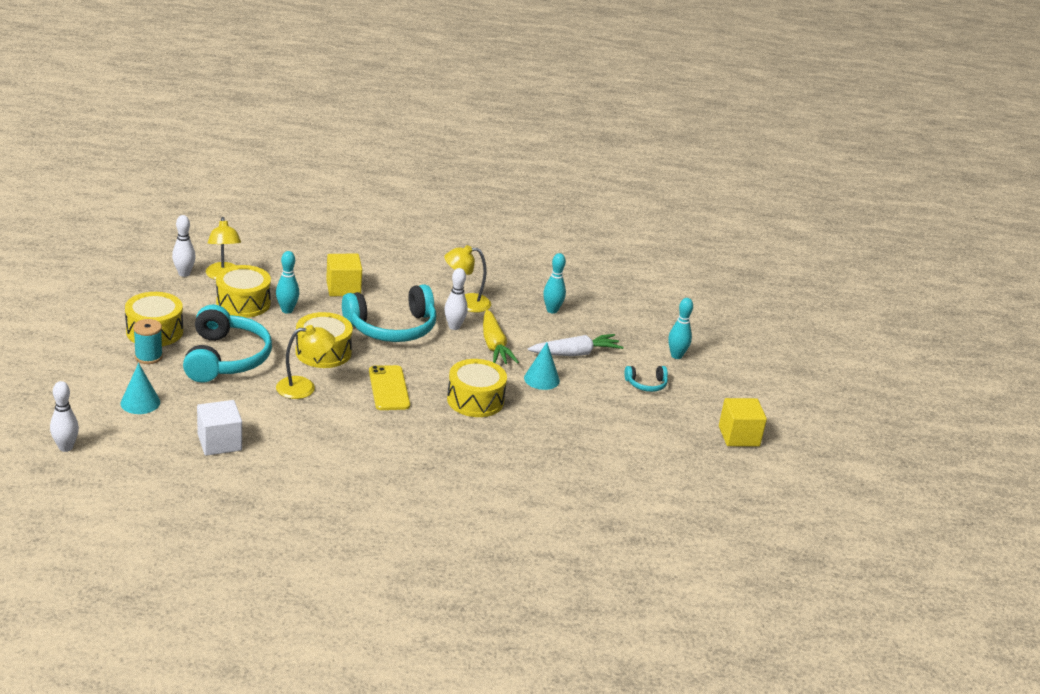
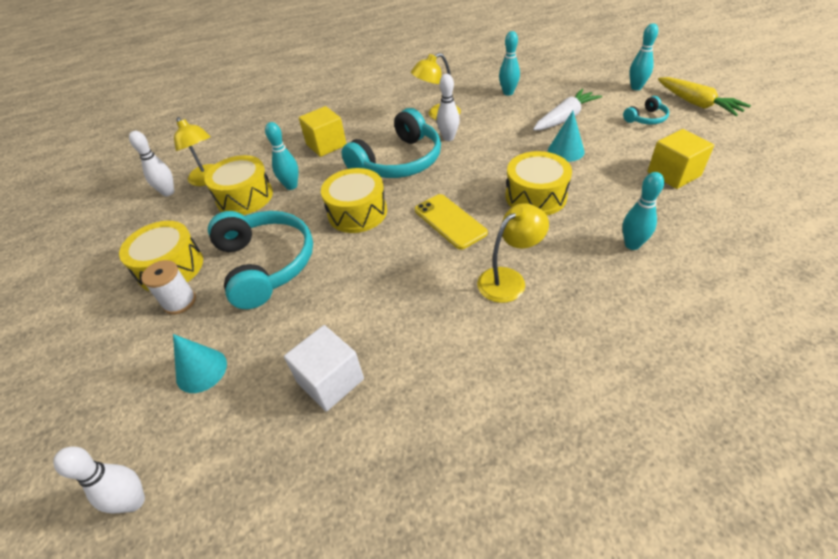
camera: 15 degrees left, 15 degrees up
(148, 357) = (179, 302): turquoise spool -> white spool
(304, 388) = (370, 260): yellow lamp -> yellow lamp (509, 279)
(494, 345) = (497, 139): yellow carrot -> yellow carrot (697, 104)
(508, 460) = (632, 244): none -> turquoise bowling pin
(739, 436) = (767, 129): yellow cube -> yellow cube (673, 174)

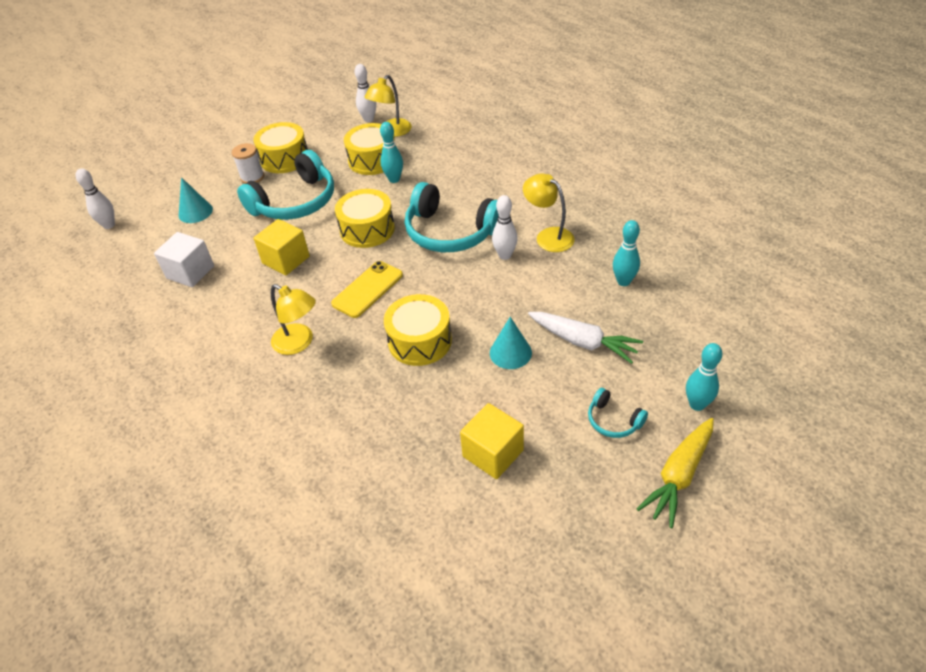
camera: 70 degrees right, 0 degrees up
(326, 145) = (463, 177): yellow cube -> yellow cube (286, 260)
(632, 244) = (359, 423): turquoise bowling pin -> none

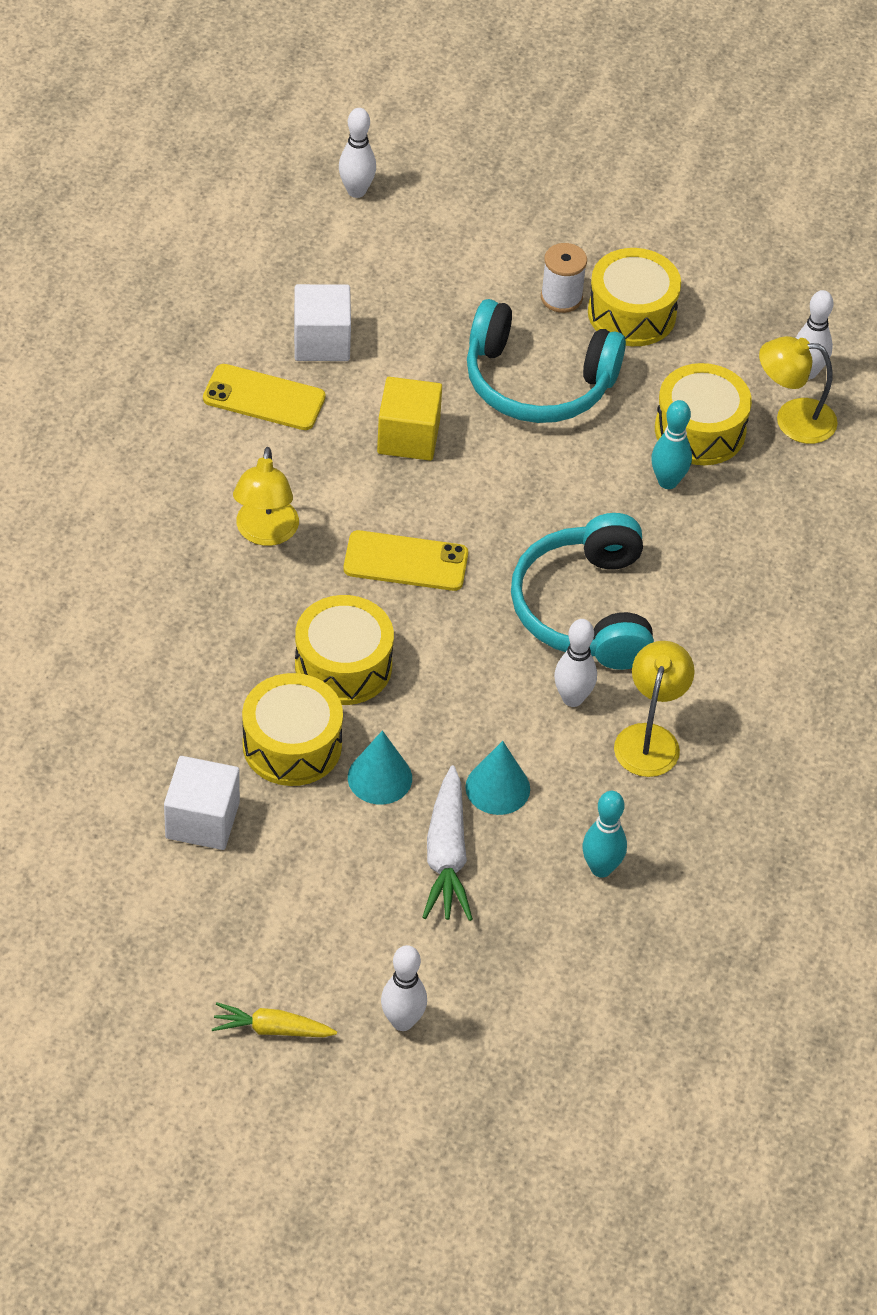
camera: 55 degrees right, 5 degrees up
(195, 212) = (443, 274): turquoise cone -> turquoise cone (497, 788)
(204, 310) = (264, 398): none -> yellow phone
(367, 229) = (529, 502): yellow drum -> yellow drum (292, 745)
(493, 453) = (202, 820): yellow cube -> white cube
(613, 420) = (323, 933): turquoise headphones -> none
(679, 475) = (272, 1029): yellow carrot -> yellow carrot, size x0.65
(697, 404) = (402, 1021): turquoise bowling pin -> white bowling pin

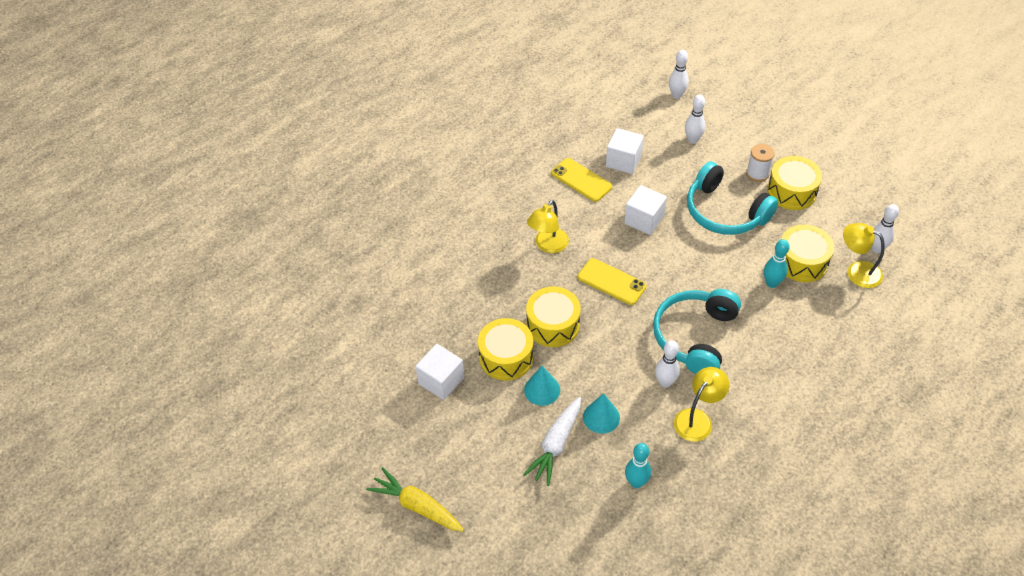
camera: 30 degrees right, 0 degrees up
(272, 1029) = (417, 506): yellow carrot -> yellow carrot, size x1.54
(402, 1021) = (486, 528): white bowling pin -> white bowling pin (692, 140)
(408, 437) = (644, 220): yellow cube -> white cube

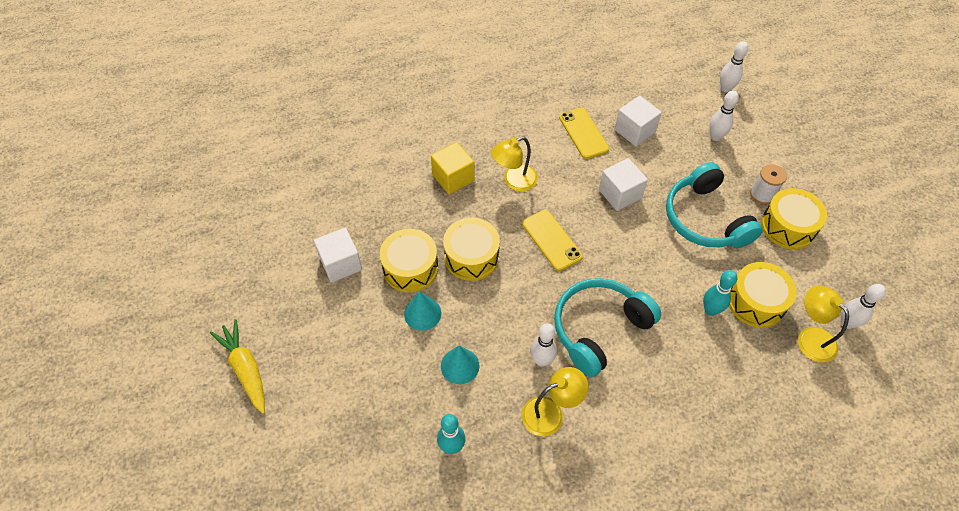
camera: 25 degrees right, 5 degrees up
(492, 264) = (453, 178): none -> yellow cube
(556, 444) = (401, 372): white carrot -> none

